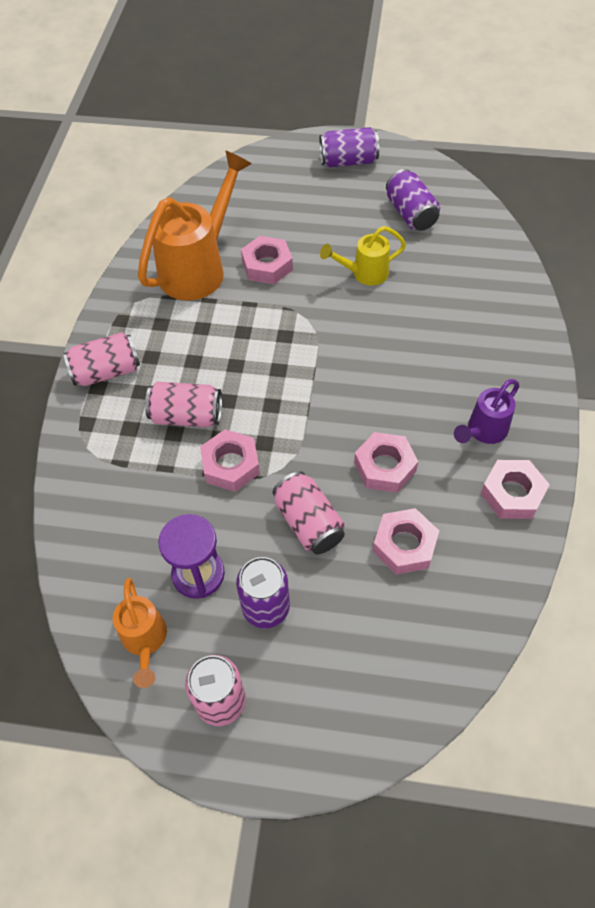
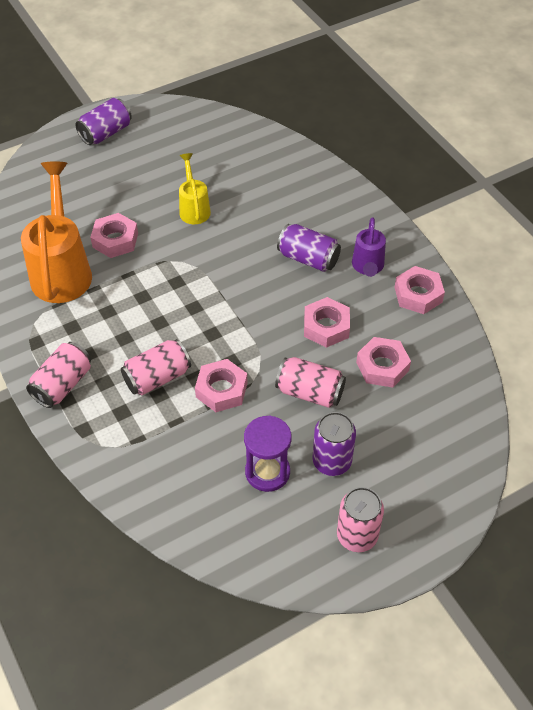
camera: 40 degrees left, 5 degrees down
(145, 641) = (272, 537): orange watering can -> none
(364, 274) = (194, 208): yellow watering can -> yellow watering can turned 135 degrees clockwise
(410, 214) = (188, 149): purple can -> purple can (308, 258)

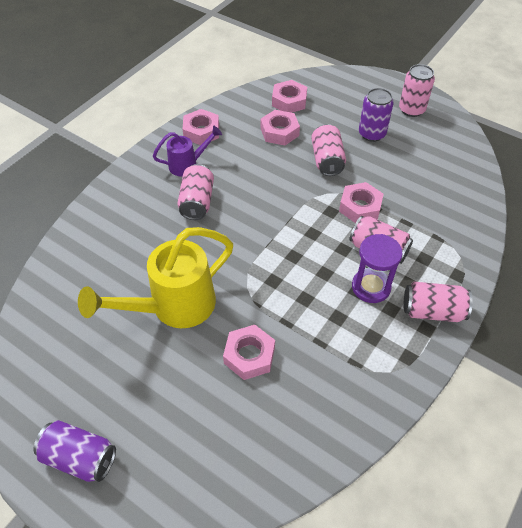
camera: 115 degrees left, 0 degrees up
(62, 269) = (313, 384): orange watering can -> none
(194, 208) = (173, 307): yellow watering can -> yellow watering can, size x1.86
(267, 472) = (404, 160): purple hourglass -> purple hourglass (371, 287)
(308, 258) = (197, 202): purple can -> pink can
(326, 326) = (262, 170): pink nut -> pink nut (289, 101)

